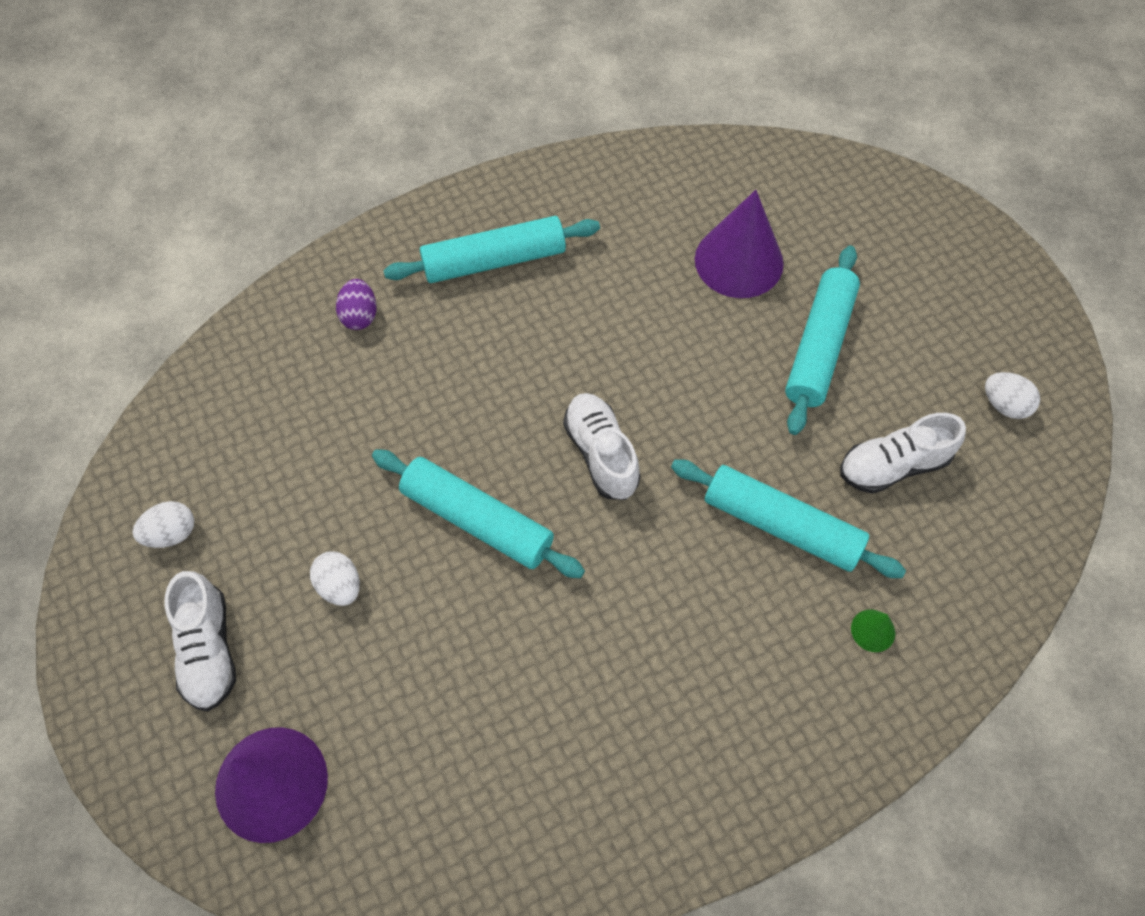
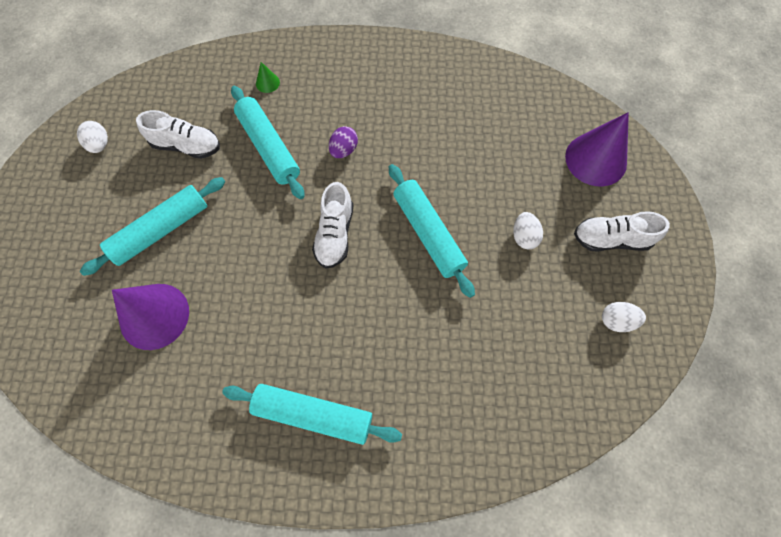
camera: 150 degrees left, 5 degrees up
(208, 649) = (611, 239): white shoe -> white shoe turned 105 degrees counterclockwise
(360, 315) = (433, 421): purple egg -> purple egg (344, 150)

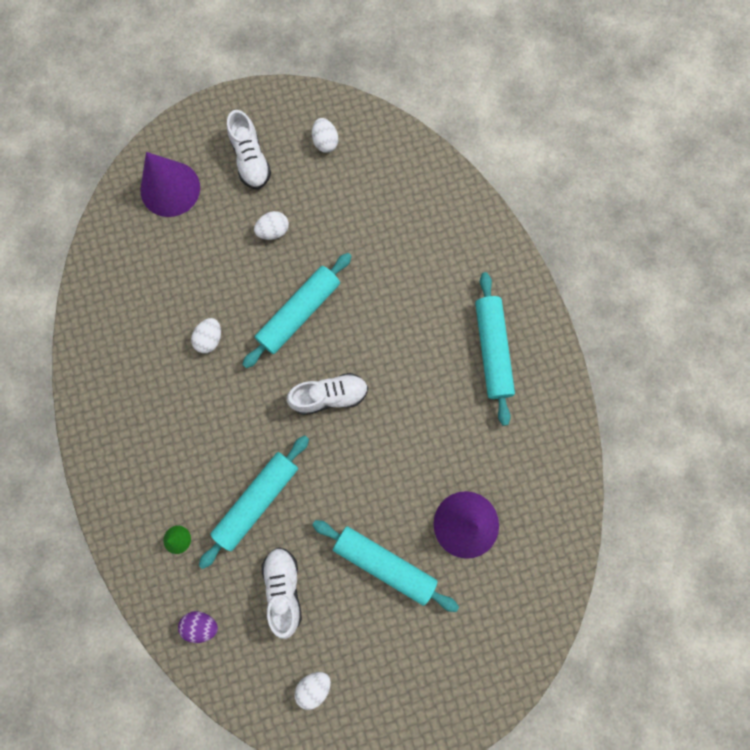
camera: 110 degrees left, 10 degrees up
(344, 150) = (235, 424): purple egg -> purple egg (201, 624)
(431, 151) = (210, 339): none -> white egg

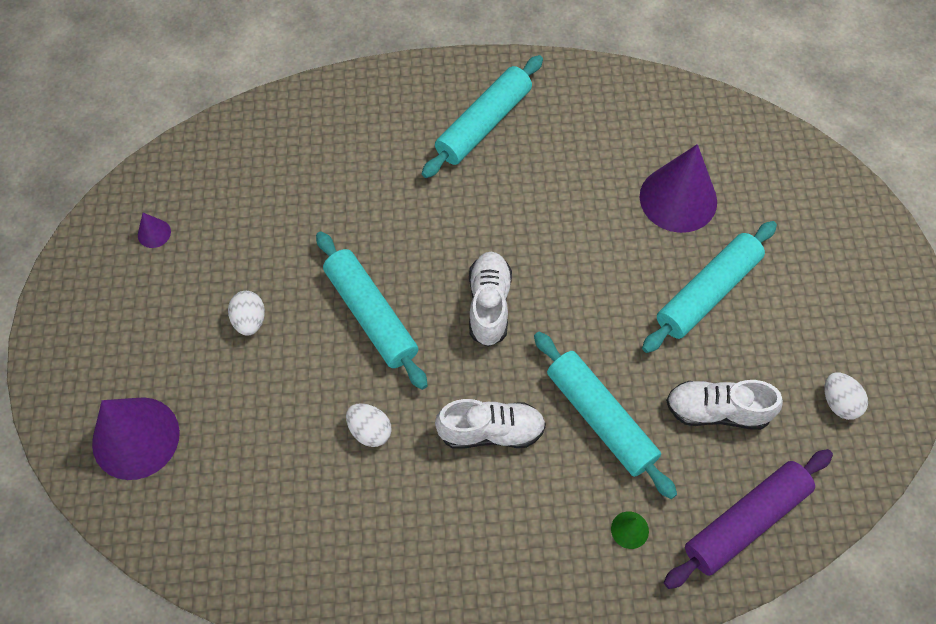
camera: 75 degrees left, 15 degrees down
(201, 624) = (745, 521): purple egg -> purple rolling pin
(251, 160) = (139, 326): white shoe -> white shoe (491, 431)
(325, 142) = (154, 233): white egg -> purple cone
(492, 350) = (484, 124): turquoise rolling pin -> turquoise rolling pin turned 60 degrees counterclockwise

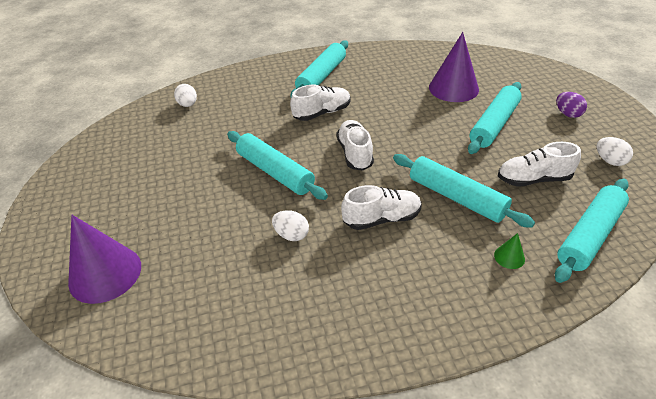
camera: 10 degrees left, 20 degrees down
(154, 233) = (112, 157): purple cone -> none
(250, 320) = (188, 189): white egg -> white egg (188, 105)
(464, 209) = (322, 113): none -> white shoe
(745, 521) = (589, 235): purple rolling pin -> turquoise rolling pin
(826, 296) = (567, 114): none -> purple egg

